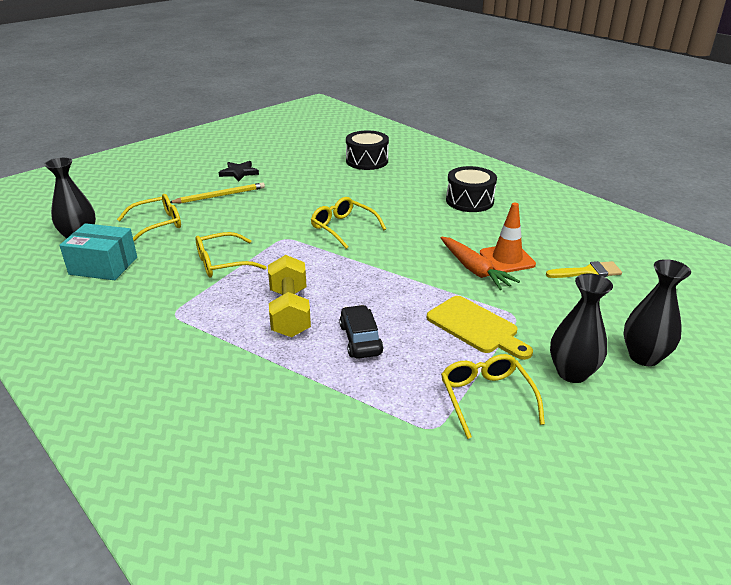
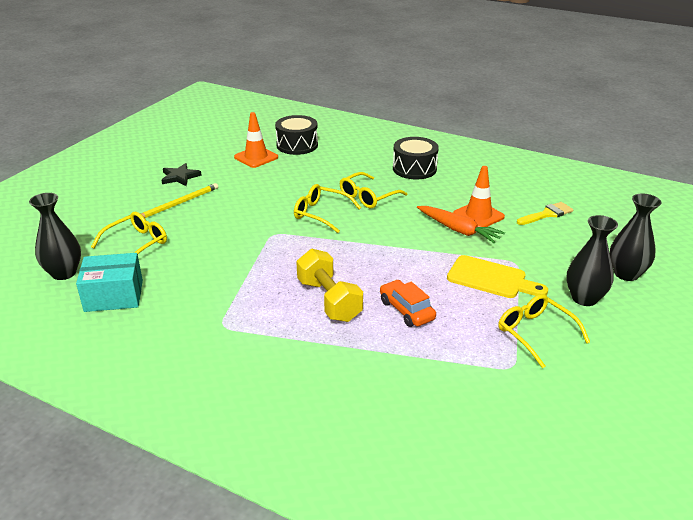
camera: 20 degrees left, 0 degrees up
(222, 263) = (232, 269): yellow glasses -> yellow glasses (368, 197)
(320, 166) = (256, 157): none -> orange traffic cone
(360, 339) = (406, 310): black car -> orange car

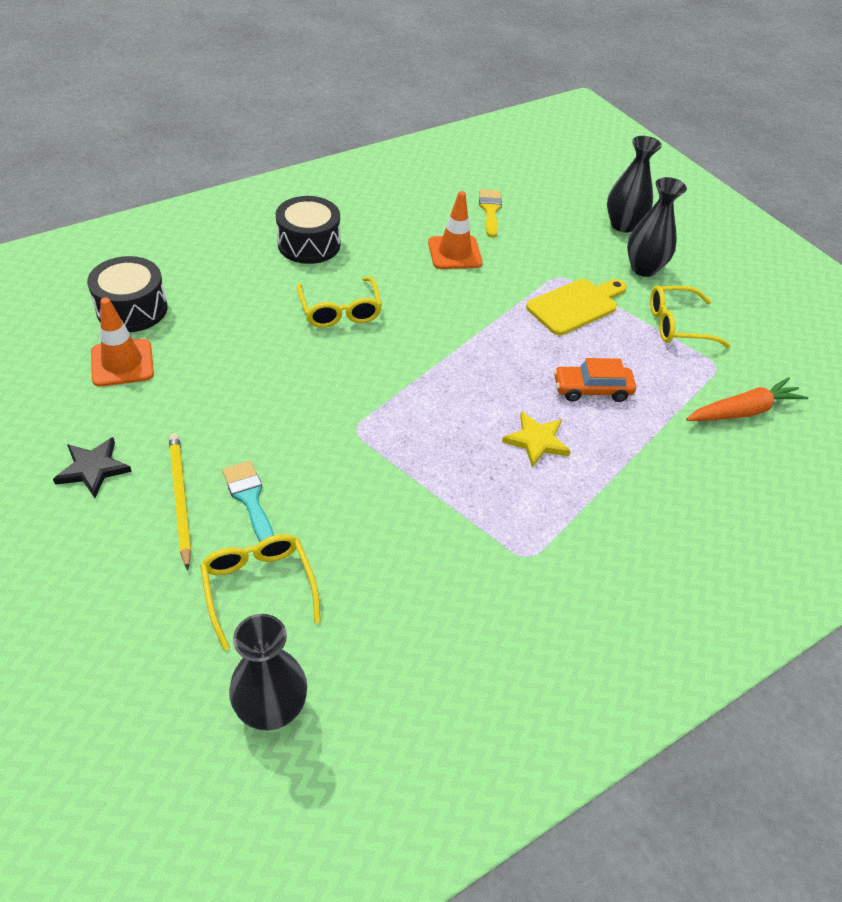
camera: 65 degrees left, 15 degrees up
(114, 296) = (383, 657): turquoise box -> none
(194, 221) = (249, 499): none -> turquoise brush
(321, 214) = (344, 367): yellow glasses -> none
(329, 300) = (536, 441): yellow dumbbell -> yellow star
(458, 230) = (471, 281): orange carrot -> orange carrot (743, 411)

